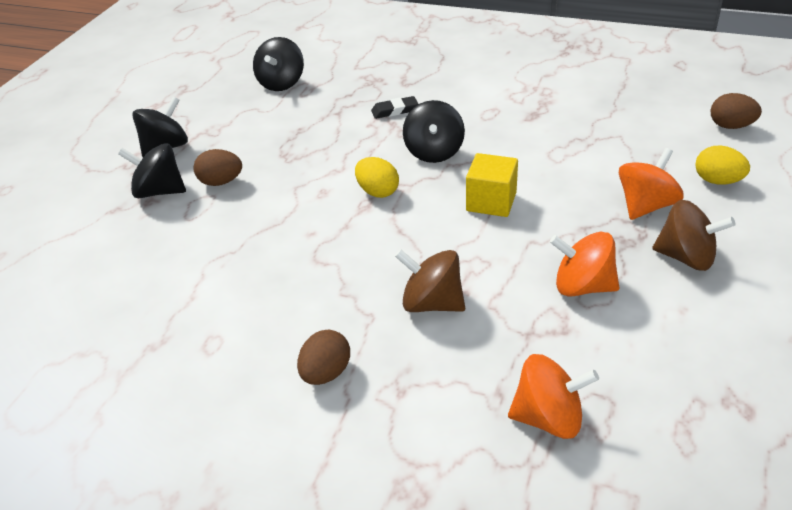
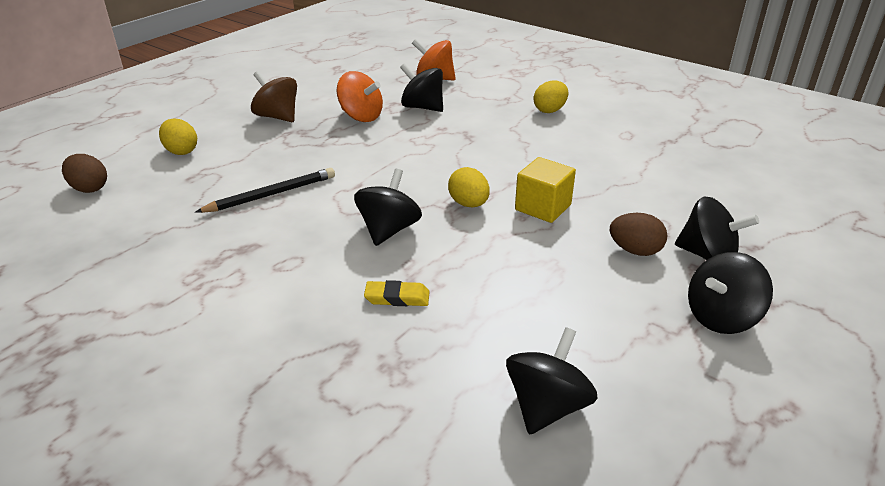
camera: 165 degrees left, 5 degrees down
(326, 373) = (549, 110): brown egg -> yellow egg
(394, 110) = (397, 297): black eraser -> yellow eraser
(432, 303) = (466, 126): brown spinning top -> none
(491, 202) = (373, 174): yellow cube -> yellow cube (543, 207)
(515, 329) = (422, 107): none -> black spinning top
(565, 158) = (271, 194): none -> black pencil
(646, 206) = (259, 147): orange spinning top -> none

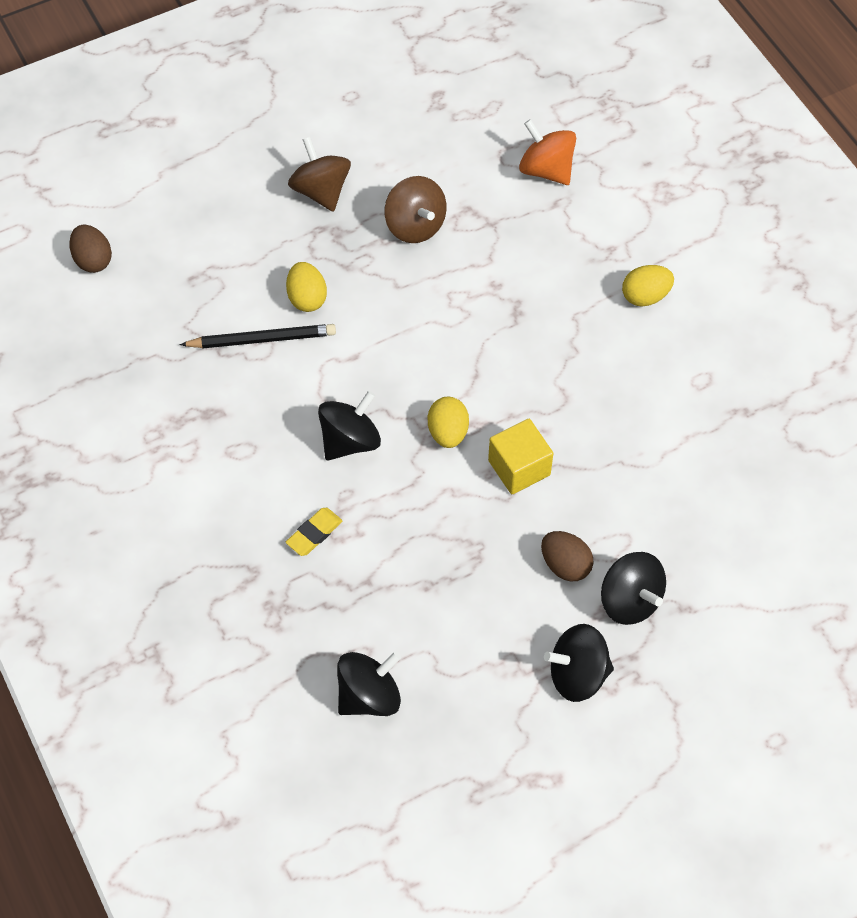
camera: 25 degrees right, 25 degrees up
(181, 151) = (197, 224): yellow egg -> yellow egg (307, 298)
(361, 116) = (415, 226): orange spinning top -> brown spinning top
(397, 297) = (314, 533): yellow eraser -> yellow eraser turned 75 degrees counterclockwise
(422, 107) = (496, 232): black spinning top -> none

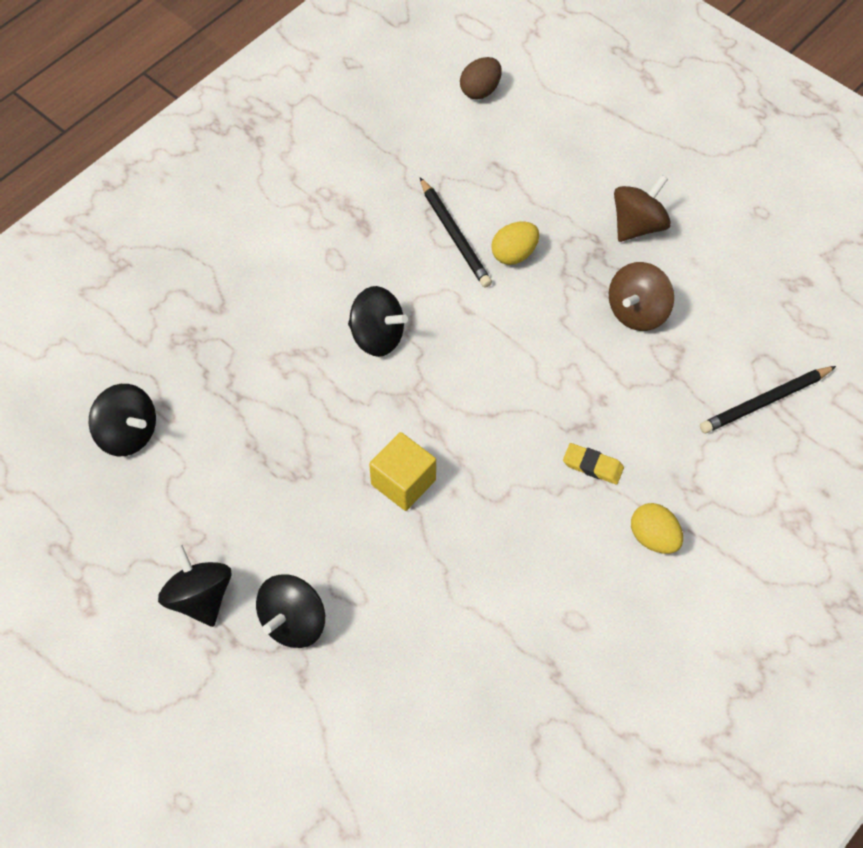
camera: 70 degrees right, 0 degrees up
(314, 533) = (272, 340): yellow eraser -> yellow eraser (592, 466)
(448, 432) = (418, 411): yellow egg -> none
(546, 169) = (765, 402): orange spinning top -> black pencil
(565, 565) = (312, 553): brown egg -> none

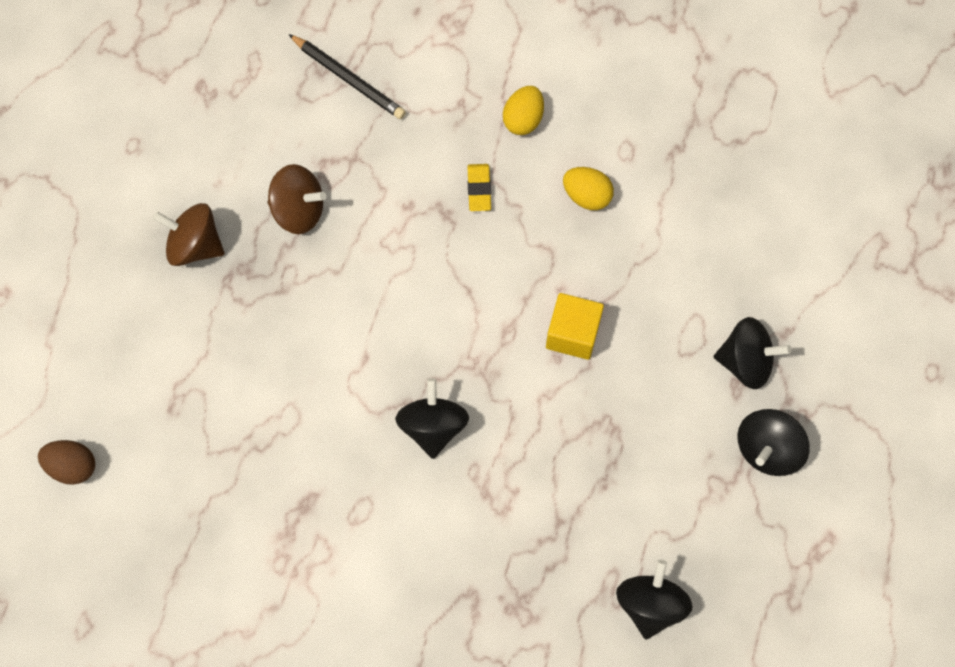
camera: 115 degrees left, 10 degrees up
(455, 236) = (281, 408): black pencil -> none
(514, 254) = (279, 343): yellow egg -> yellow egg (586, 196)

